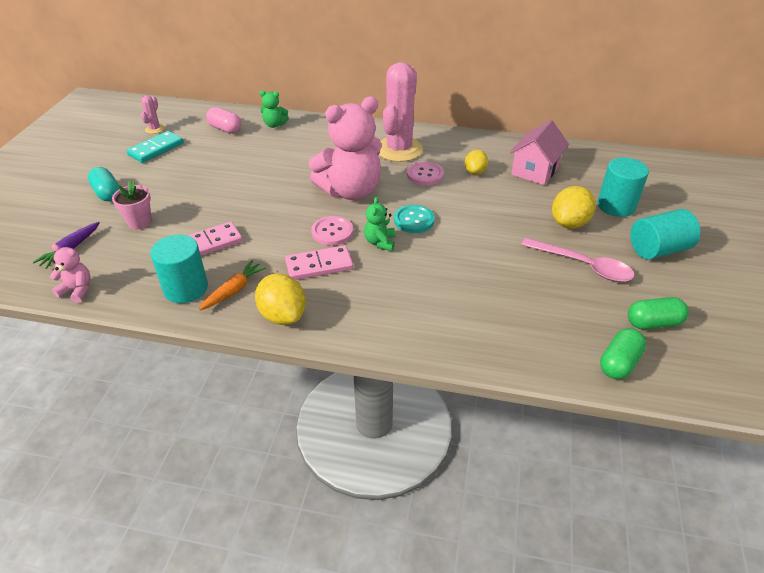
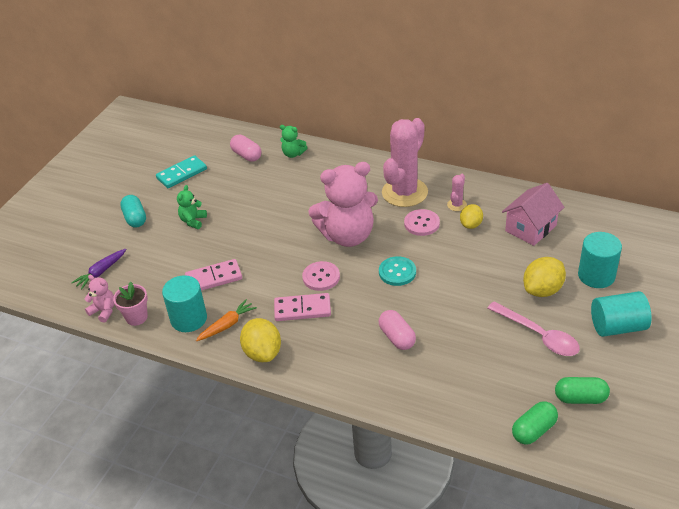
camera: 15 degrees right, 0 degrees up
(140, 222) = (159, 251): pink flower pot -> pink flower pot (136, 317)
(155, 129) = (183, 151): pink cactus -> pink cactus (457, 205)
(380, 242) = (360, 292): green teddy bear -> green teddy bear (193, 221)
(433, 283) = (397, 337): none -> pink capsule

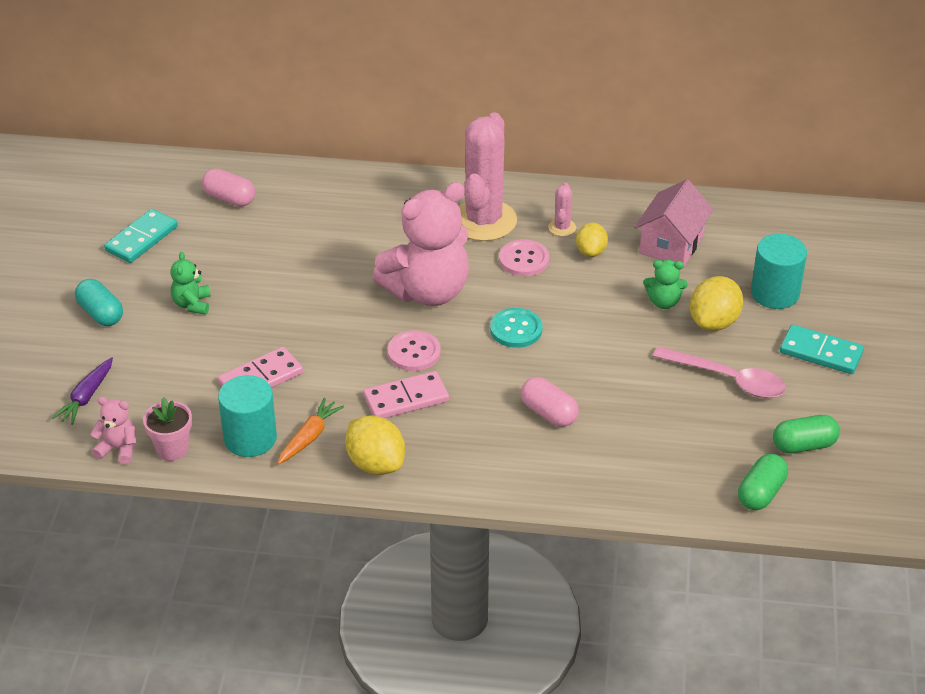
camera: 20 degrees left, 0 degrees up
(293, 154) = (299, 187): green teddy bear -> green teddy bear (663, 302)
(617, 327) = (821, 352): turquoise cylinder -> turquoise domino

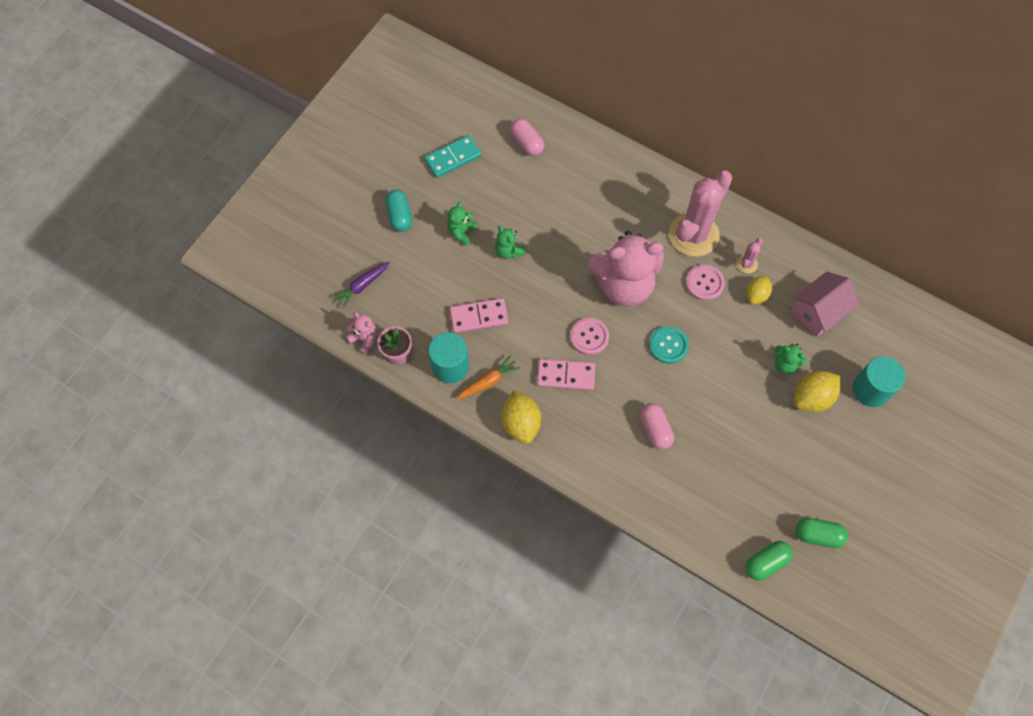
camera: 25 degrees right, 25 degrees up
(264, 304) = (508, 251): none -> green teddy bear
(728, 379) = (795, 454): pink spoon -> none
(821, 352) = (875, 458): turquoise domino -> none

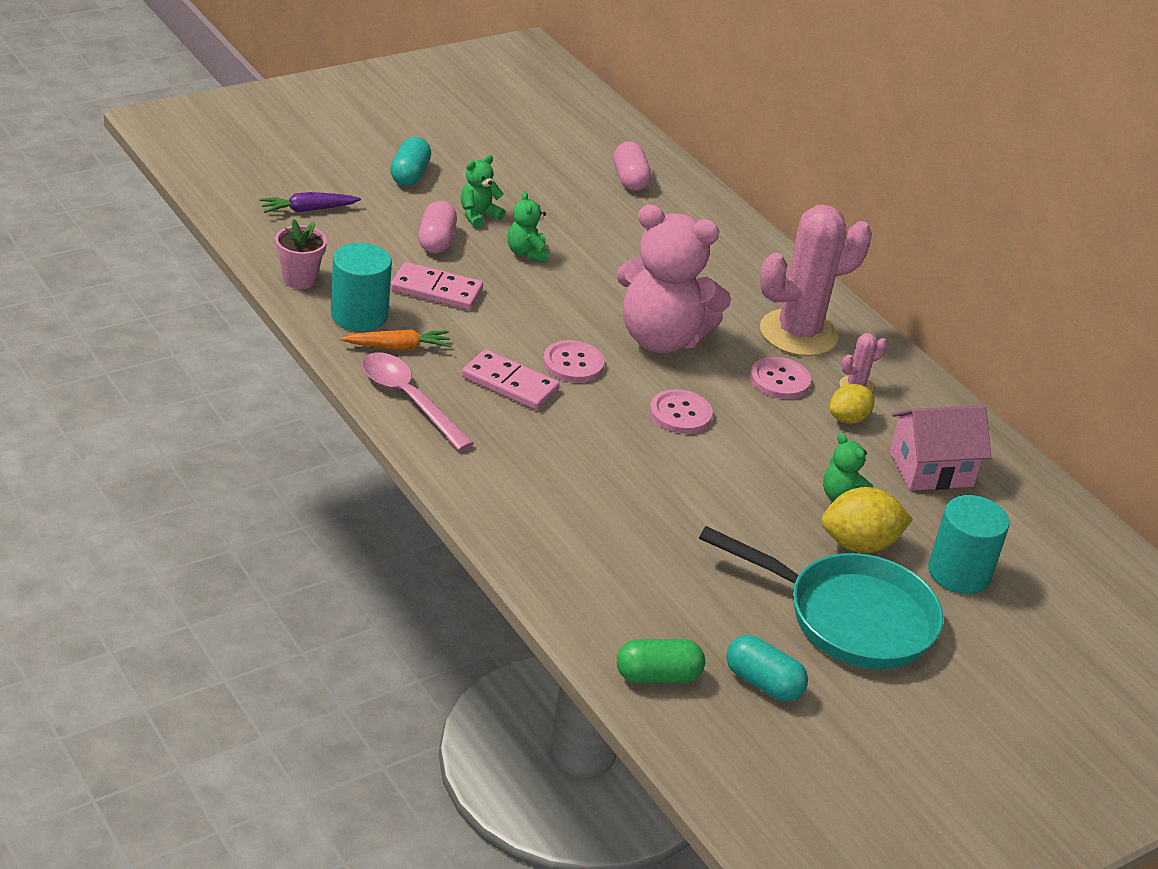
camera: 20 degrees right, 30 degrees down
(364, 339) = (269, 251): pink teddy bear -> none
(453, 158) = (521, 157): turquoise domino -> none
(521, 423) = (409, 400): yellow lemon -> pink spoon
(655, 429) = (596, 481): pink capsule -> pink capsule (436, 241)
(668, 345) = (680, 414): turquoise button -> pink button
(818, 535) = (763, 683): green capsule -> turquoise capsule
(835, 459) = (850, 618): none -> turquoise pan

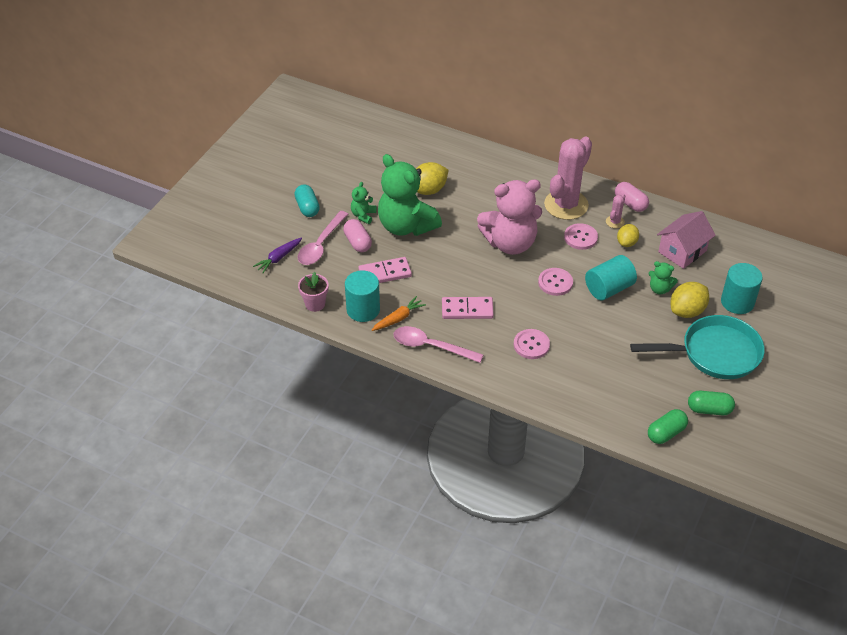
camera: 25 degrees left, 10 degrees up
(382, 221) = (321, 244): none -> pink spoon
(527, 253) = (406, 226): green teddy bear -> green teddy bear, size x2.31
(573, 364) = (484, 281): pink button -> pink button (531, 345)
(605, 229) = (428, 190): none -> yellow lemon
(630, 179) = (413, 152): pink capsule -> pink capsule (630, 203)
(758, 459) = (609, 288): none -> turquoise cylinder
(763, 683) = (709, 409): turquoise capsule -> green capsule

